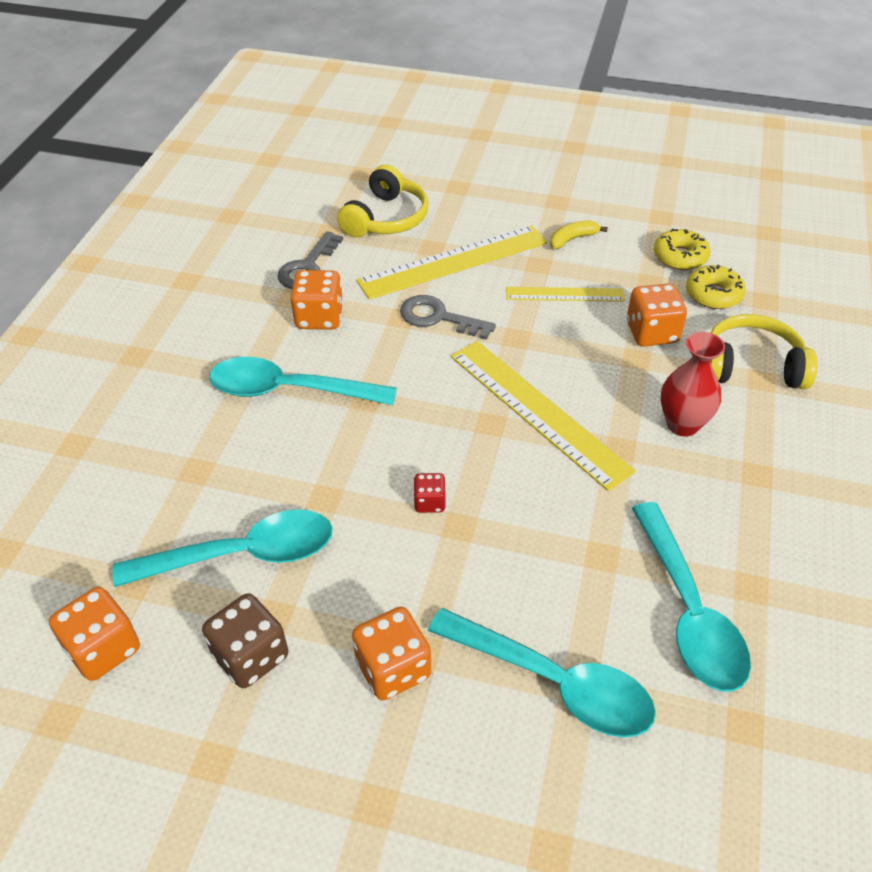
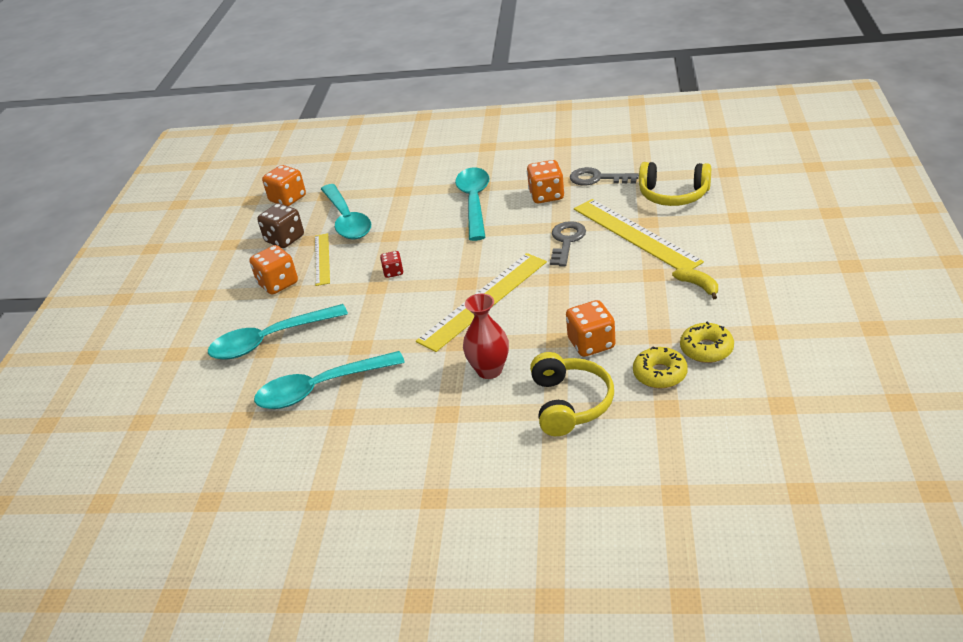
camera: 85 degrees right, 10 degrees down
(554, 682) = (269, 340): turquoise spoon -> turquoise spoon turned 45 degrees clockwise
(564, 294) = (620, 293): yellow ruler -> yellow ruler (322, 259)

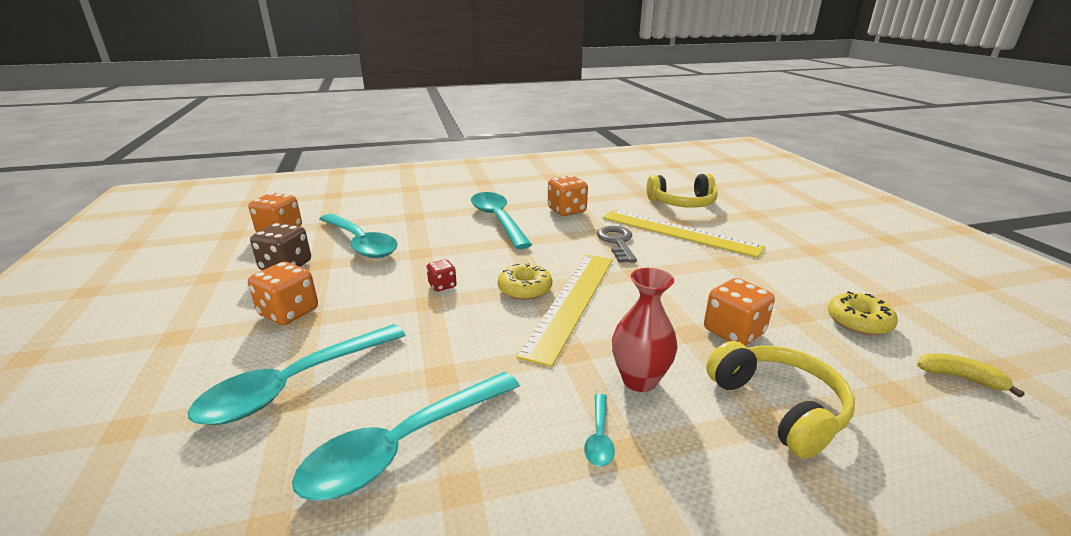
camera: 25 degrees left, 10 degrees down
(322, 259) = (343, 281): yellow ruler -> none
(436, 402) = (599, 437): none -> turquoise spoon
(598, 178) = (604, 196): grey key -> none
(660, 374) = (842, 354): yellow donut -> yellow donut (525, 289)
(698, 286) = (782, 266): yellow banana -> yellow banana (960, 378)

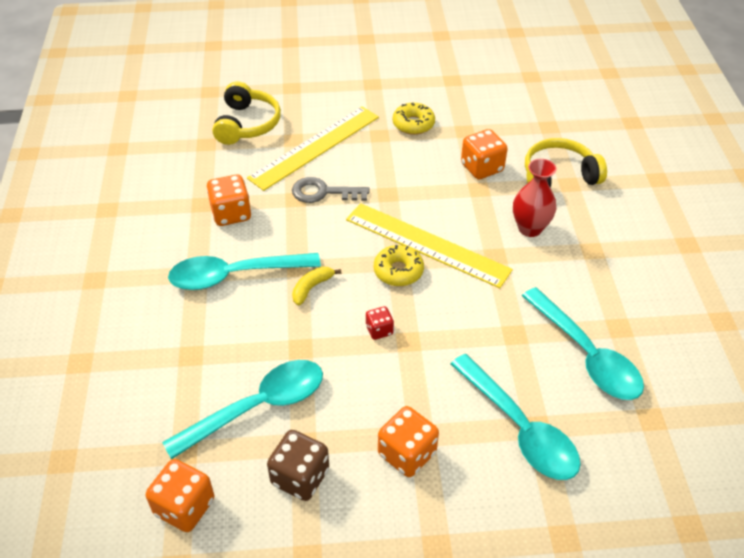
camera: 80 degrees left, 20 degrees up
(599, 437) = (581, 259): turquoise spoon -> none
(858, 321) = (478, 107): yellow donut -> yellow donut (413, 124)
(960, 378) = (538, 96): yellow banana -> yellow banana (311, 288)

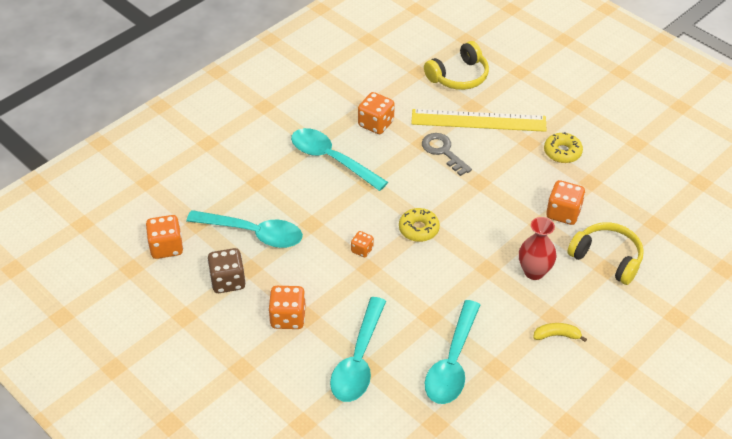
camera: 50 degrees right, 0 degrees up
(311, 288) = (360, 198): yellow banana -> yellow banana (557, 335)
(379, 330) = (362, 250): red dice -> orange dice
(427, 244) = (457, 228): yellow ruler -> none

